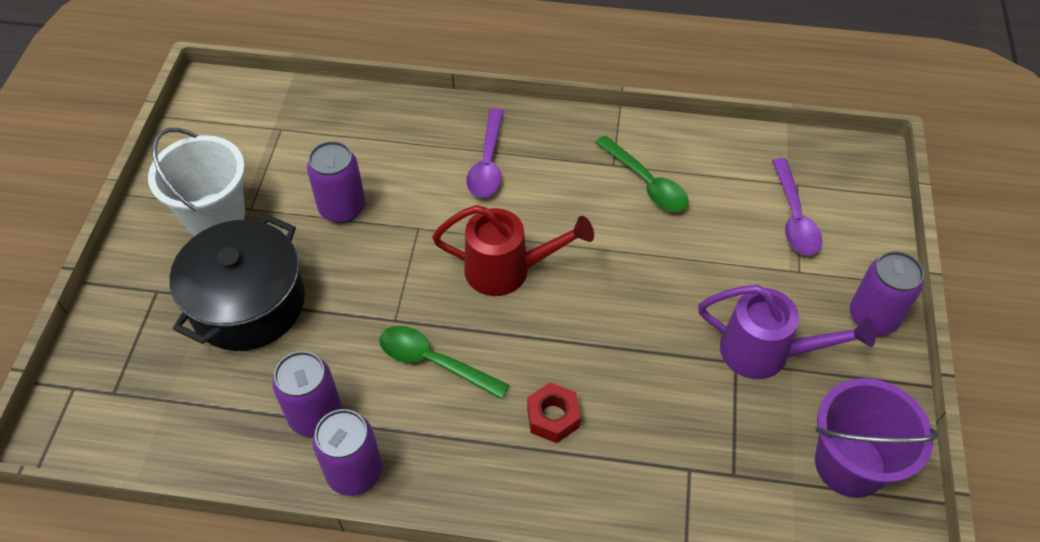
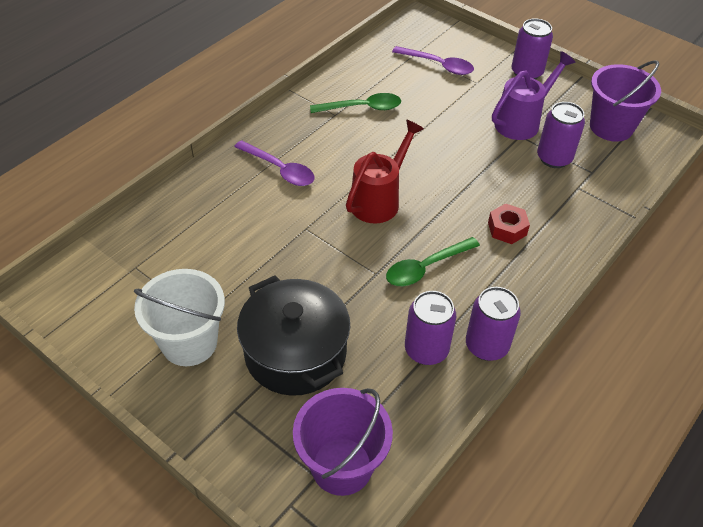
camera: 60 degrees left, 5 degrees down
(133, 408) = (342, 466): none -> purple bucket
(342, 208) = (251, 262): purple can -> purple can (554, 158)

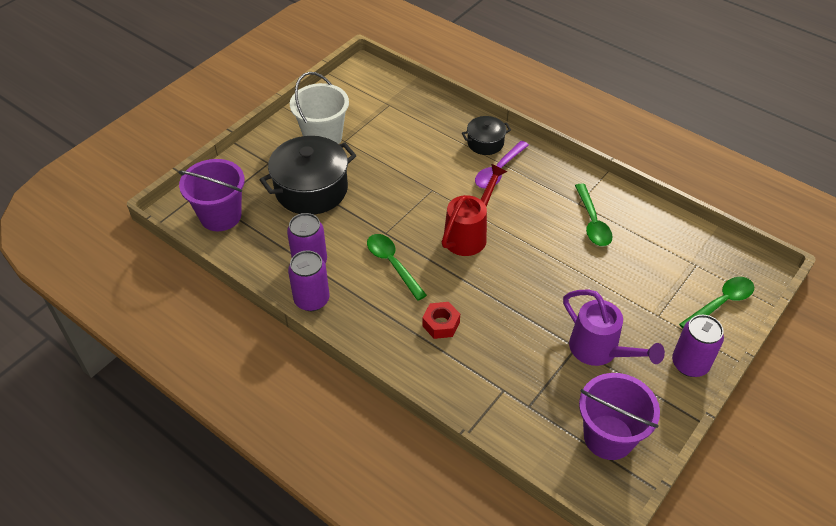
camera: 90 degrees right, 0 degrees up
(230, 177) = (485, 143): none -> black pot
(379, 200) = (469, 234): red watering can -> red watering can turned 90 degrees counterclockwise
(438, 65) = (679, 283): purple spoon -> none
(459, 46) = (721, 303): none -> green spoon
(554, 158) = (545, 373): purple can -> none

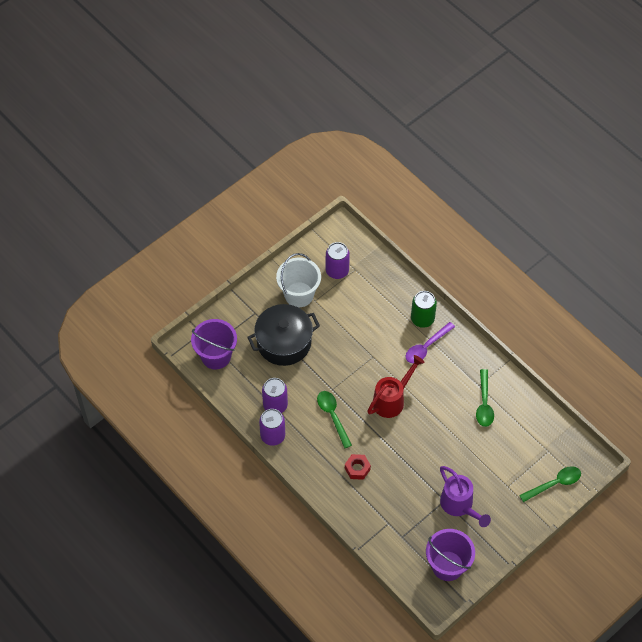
camera: 10 degrees right, 10 degrees up
(485, 143) = (422, 319): black pot -> green can
(690, 364) = (517, 525): purple can -> purple can (337, 271)

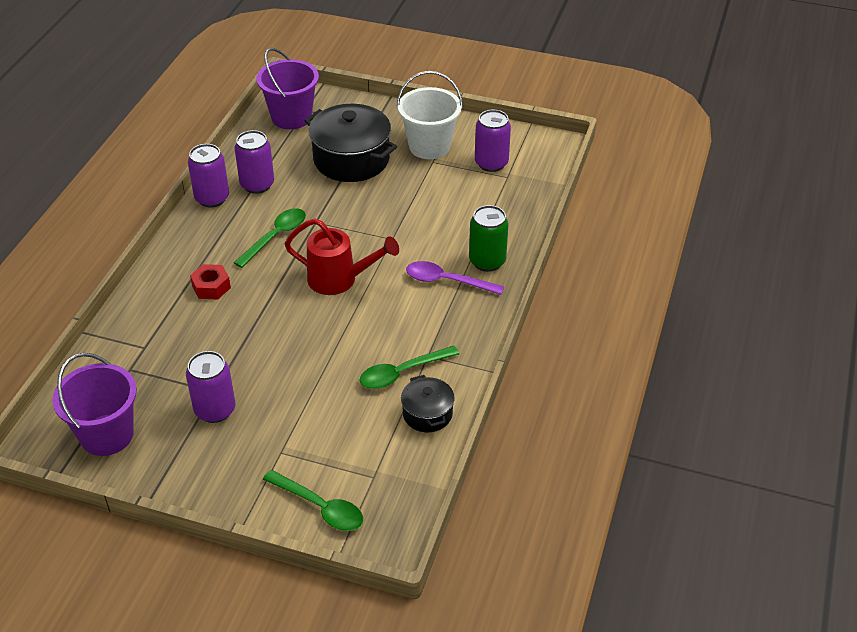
camera: 60 degrees right, 15 degrees down
(459, 505) = (215, 410): purple watering can -> purple can
(520, 406) = (427, 414): none -> black pot

